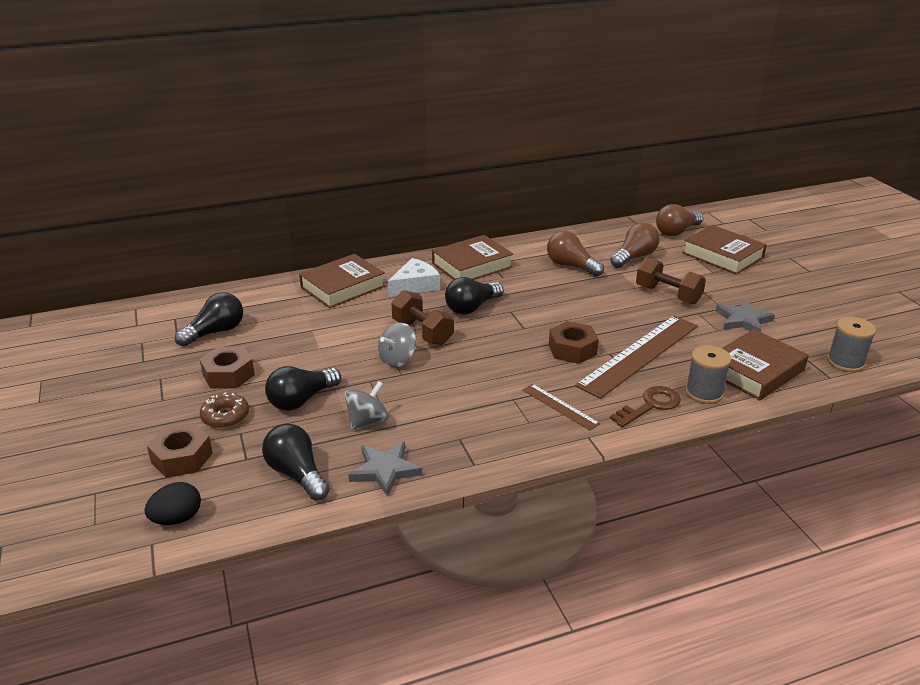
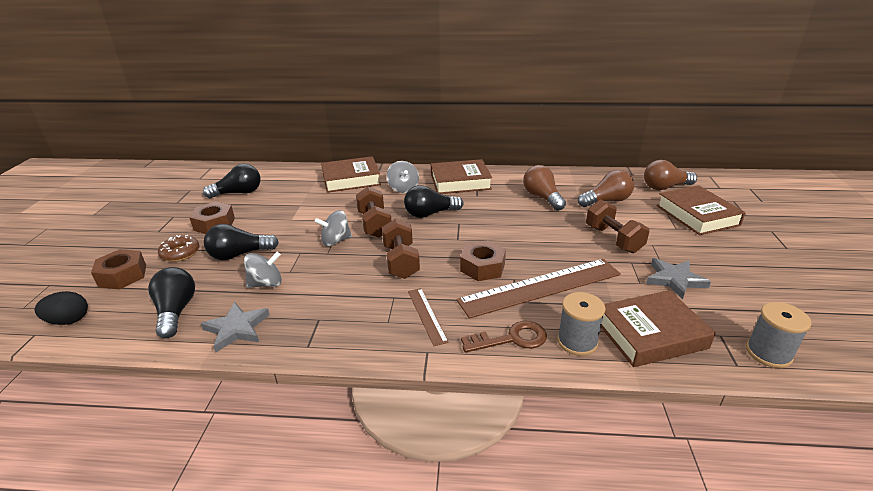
camera: 25 degrees right, 0 degrees up
(415, 285) = (403, 188): white cheese -> grey spinning top
(488, 364) = (401, 261): none -> brown dumbbell

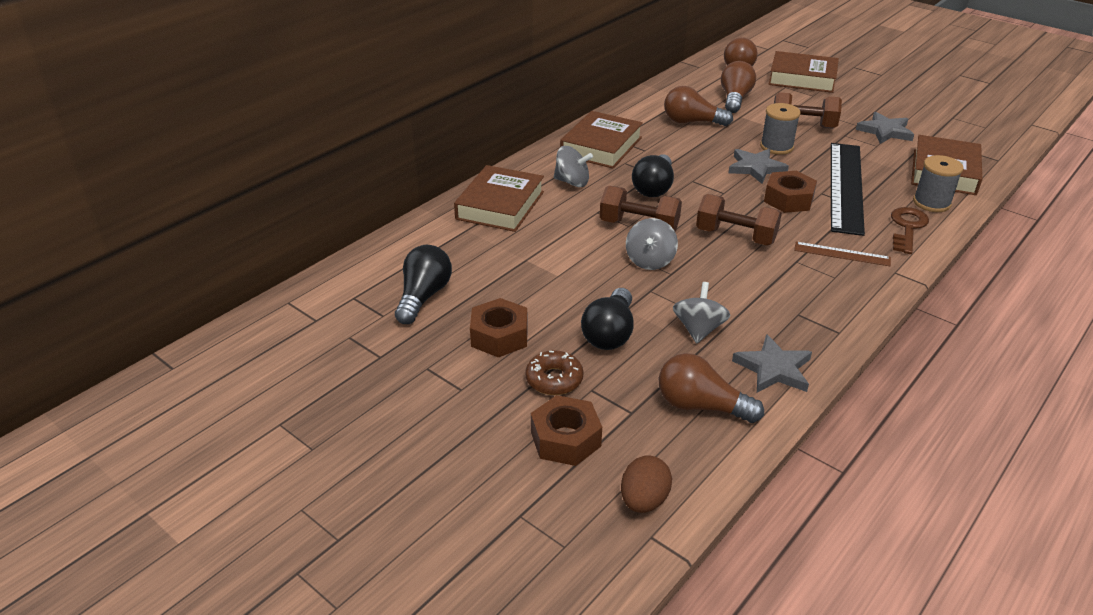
camera: 55 degrees left, 5 degrees up
(69, 321) = (644, 500): black egg -> brown egg
(176, 312) = (701, 406): black light bulb -> brown light bulb
(511, 240) = (756, 168): none -> grey star
(540, 287) = (846, 186): brown ruler -> black ruler
(768, 353) = (994, 144): grey spool -> grey spool (776, 147)

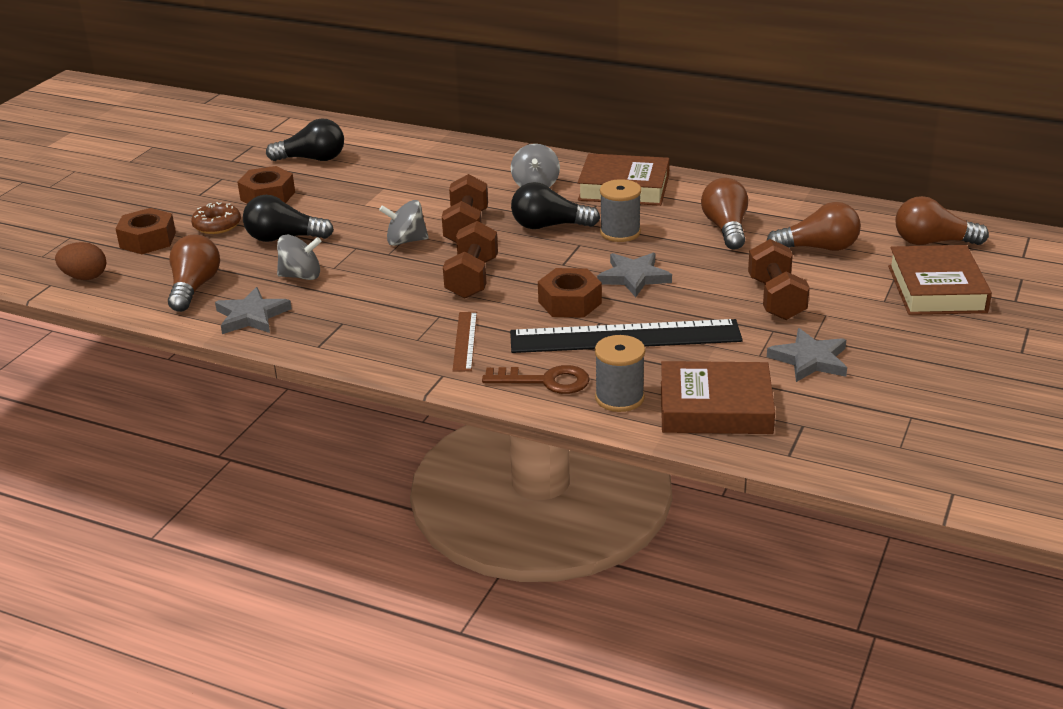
camera: 75 degrees right, 5 degrees down
(500, 205) = (471, 161): brown book -> none
(776, 147) = (700, 286): grey spool -> grey spool (620, 232)

